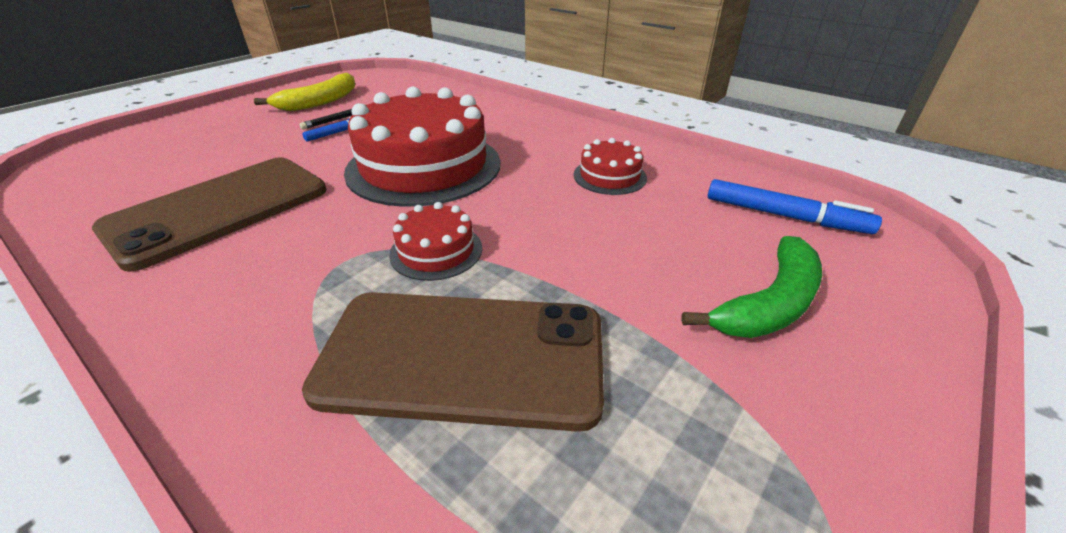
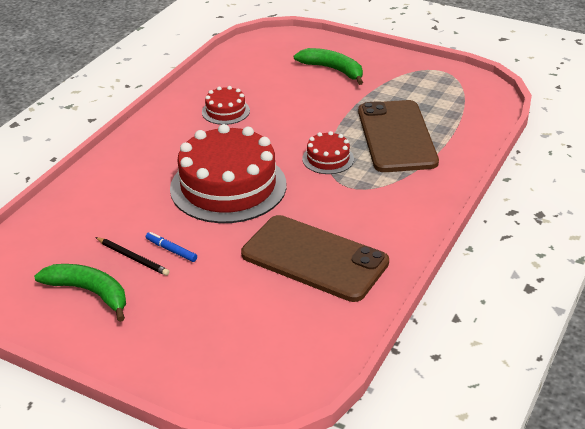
camera: 100 degrees left, 0 degrees up
(319, 102) = (89, 292): yellow banana -> green banana
(784, 216) = (258, 60): blue marker -> none

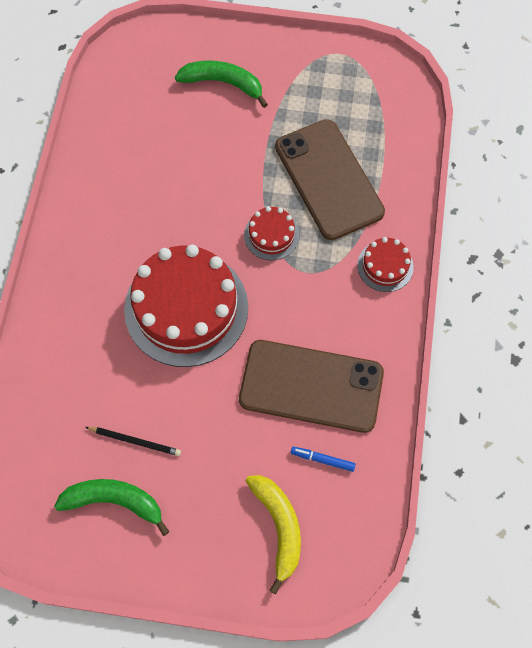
camera: 20 degrees left, 30 degrees up
(171, 250) = (168, 418): blue marker -> blue marker (322, 460)
(225, 111) = (133, 188): red cake -> red cake (385, 266)
(231, 348) = (279, 527): none -> yellow banana

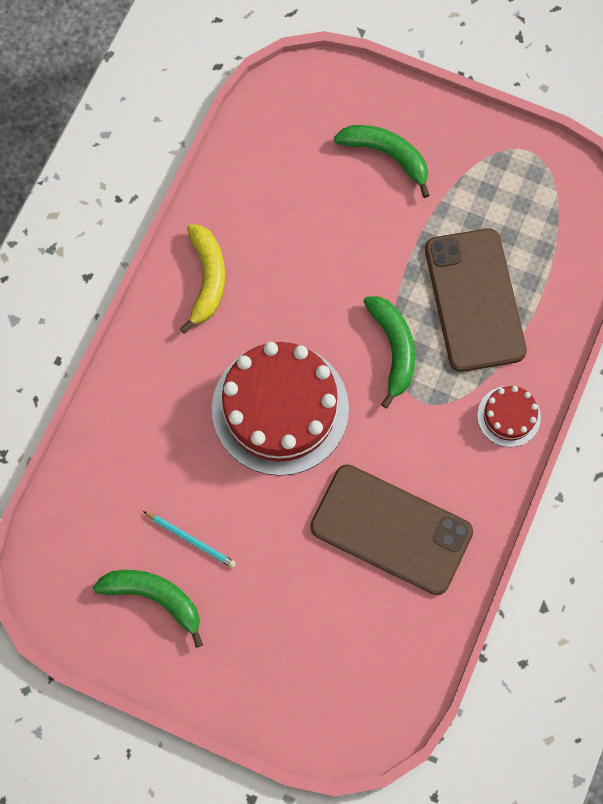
camera: 15 degrees right, 5 degrees up
(135, 441) = (191, 540): black pencil -> turquoise pencil
(271, 235) = (393, 349): red cake -> green banana
(279, 527) = (317, 670): yellow banana -> yellow banana (207, 279)
(322, 460) = (381, 612): blue marker -> none

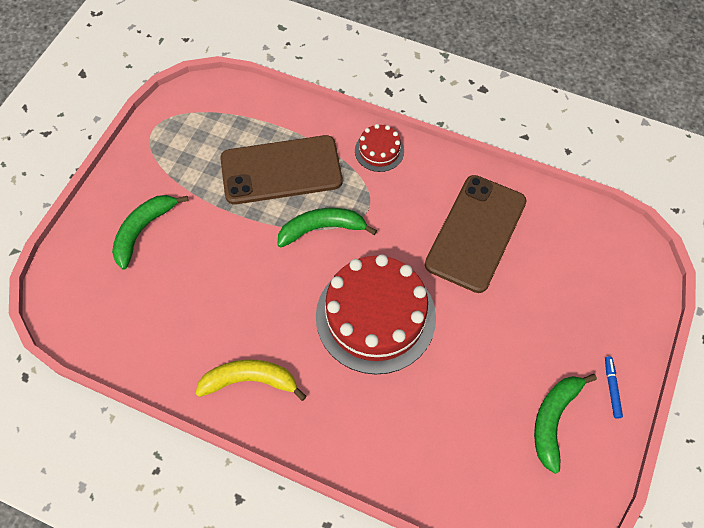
camera: 90 degrees left, 10 degrees down
(189, 669) = (611, 388): none -> blue marker
(191, 540) = (498, 389): turquoise pencil -> none

